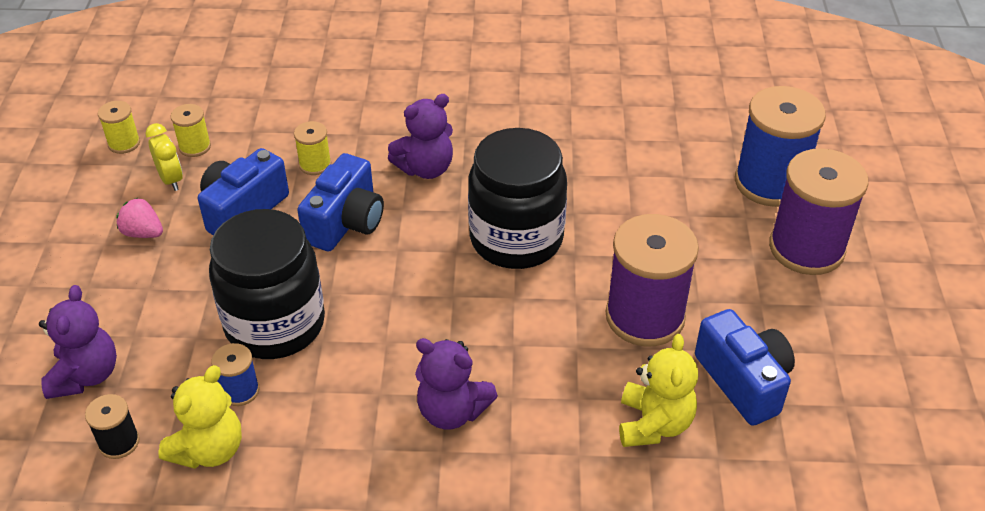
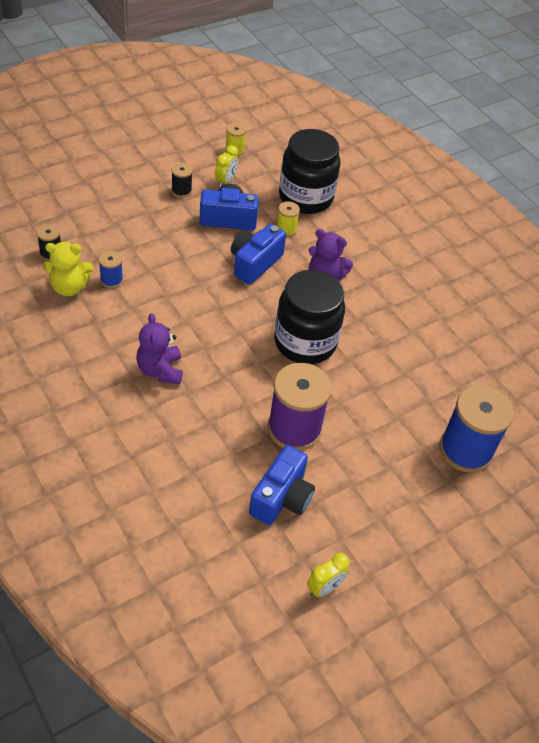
camera: 50 degrees right, 5 degrees up
(86, 375) = (80, 220): purple teddy bear -> none
(143, 233) = (181, 191): pink strawberry -> black spool
(195, 147) = (256, 177): yellow spool -> none
(275, 324) = (162, 271): black jar -> black jar (305, 197)
(346, 222) = (254, 263): blue camera -> blue camera turned 135 degrees clockwise
(654, 424) = (217, 465): yellow teddy bear -> none
(806, 248) = (422, 492): purple spool -> none
(896, 404) = (324, 588): none -> yellow clock

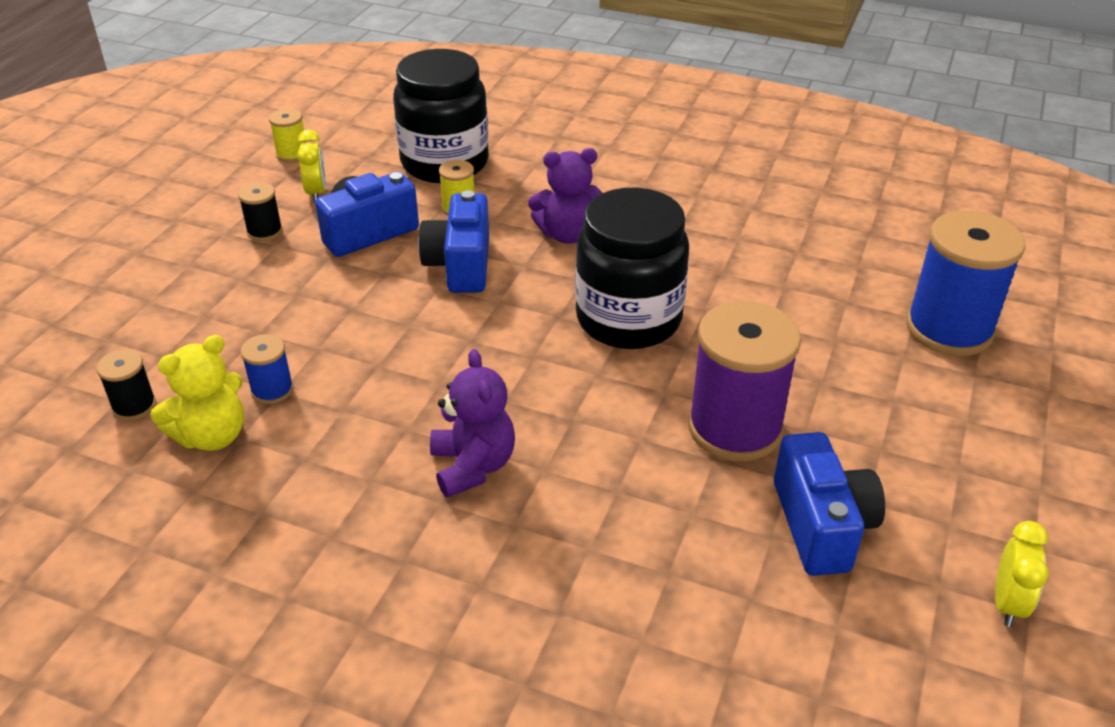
camera: 30 degrees left, 10 degrees down
(160, 370) = (473, 466): purple teddy bear -> purple teddy bear turned 150 degrees counterclockwise

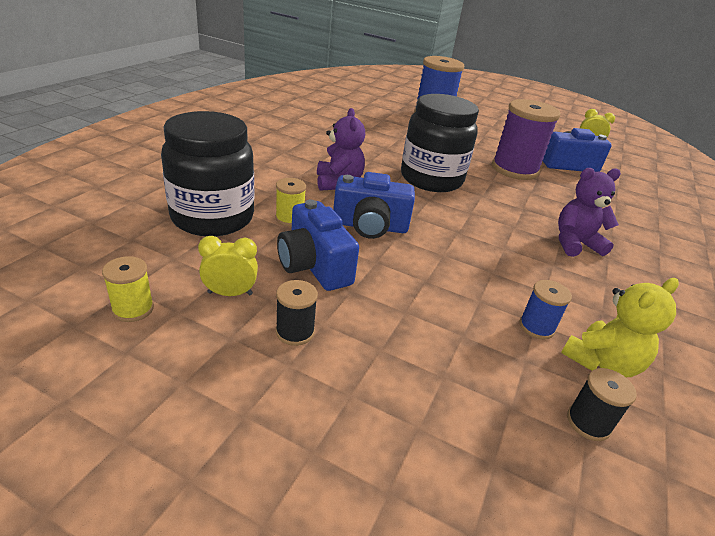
camera: 90 degrees left, 5 degrees down
(212, 436) = (602, 362): yellow teddy bear -> yellow teddy bear turned 90 degrees clockwise

